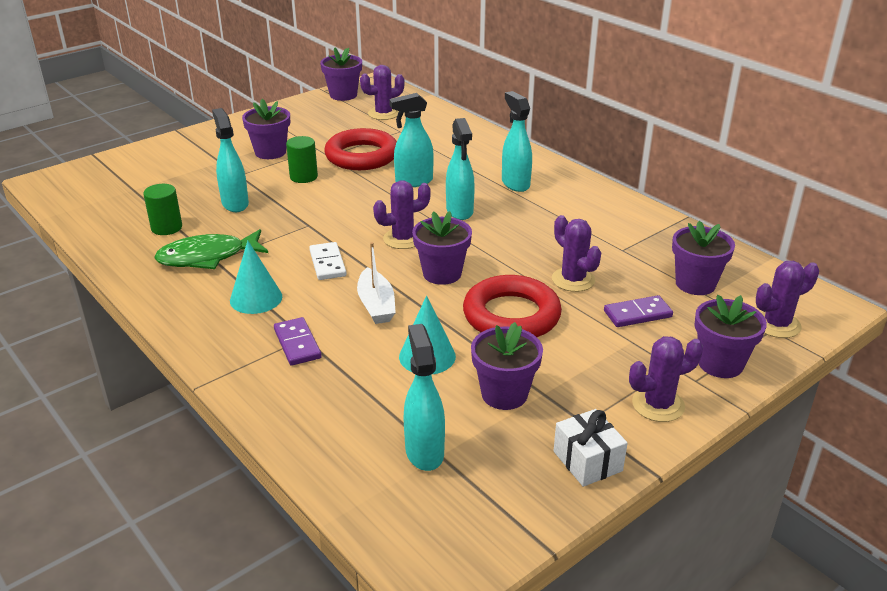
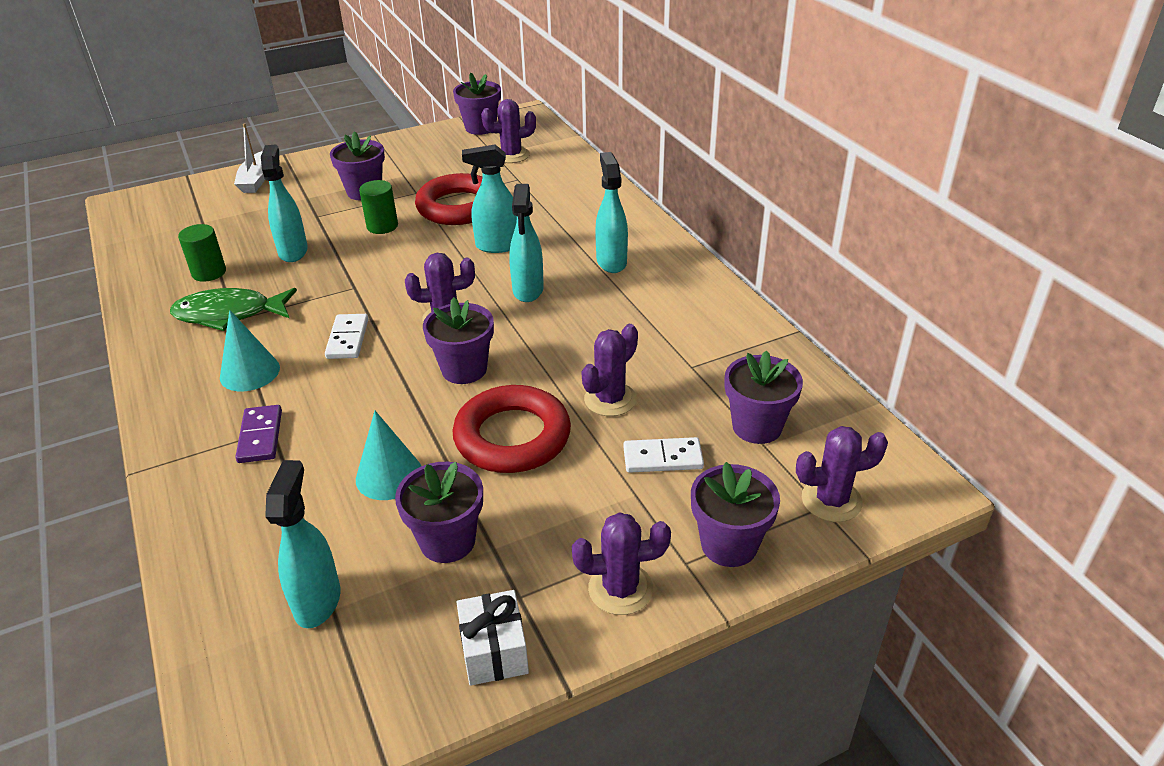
camera: 15 degrees right, 5 degrees up
(376, 305) = (370, 400): white boat -> white boat (256, 180)
(573, 280) = (610, 399): purple cactus -> purple cactus turned 60 degrees clockwise
(637, 314) = (662, 458): purple domino -> white domino

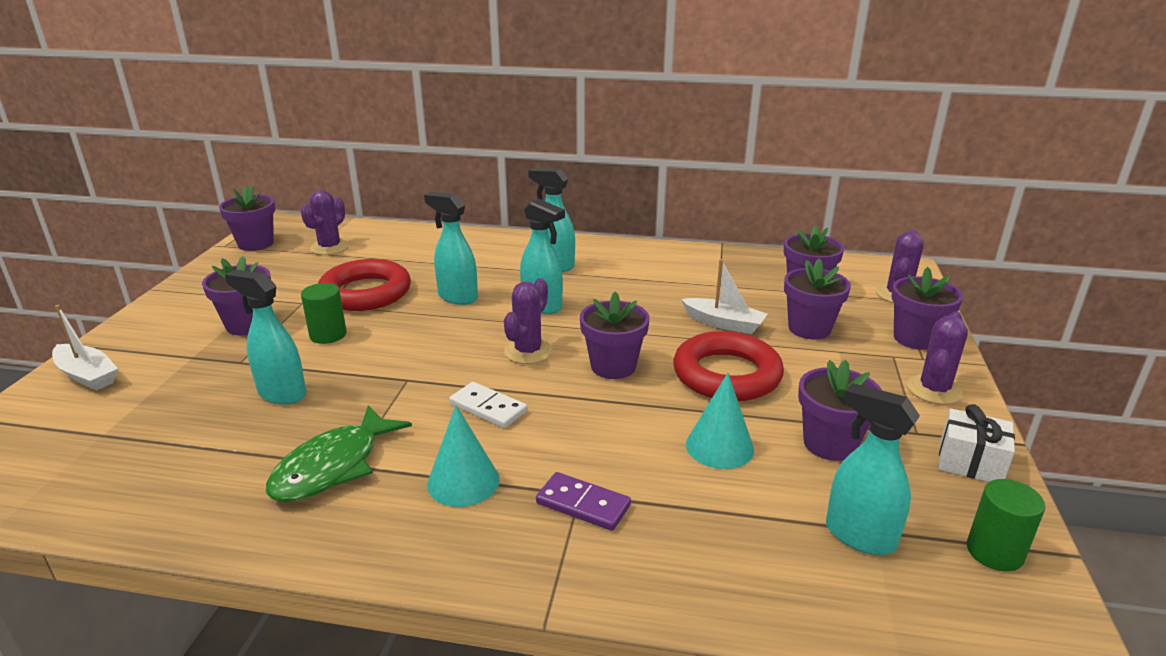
camera: 55 degrees left, 10 degrees down
(209, 272) = (223, 458): green cylinder -> green cylinder (994, 552)
(497, 246) = (457, 297): turquoise spray bottle -> turquoise spray bottle turned 90 degrees clockwise
(610, 399) = (723, 323): purple cactus -> white boat
(662, 458) = (809, 329): white domino -> purple flower pot

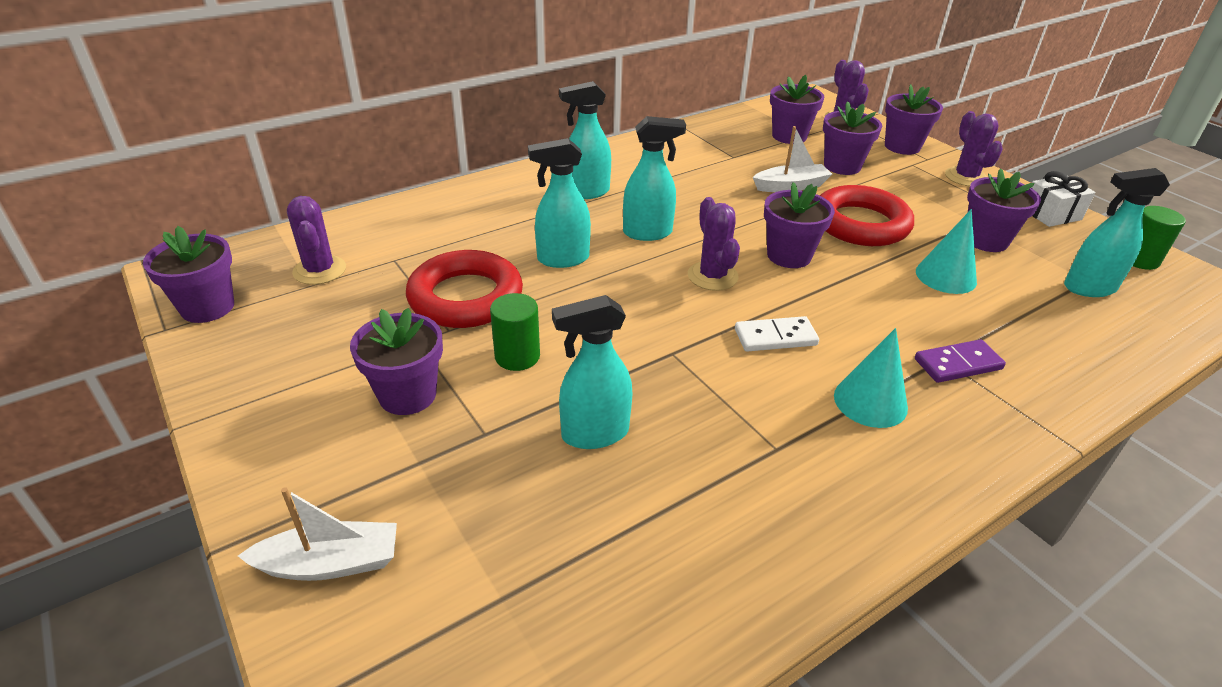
camera: 45 degrees left, 10 degrees up
(333, 466) = (768, 458): green fish -> none

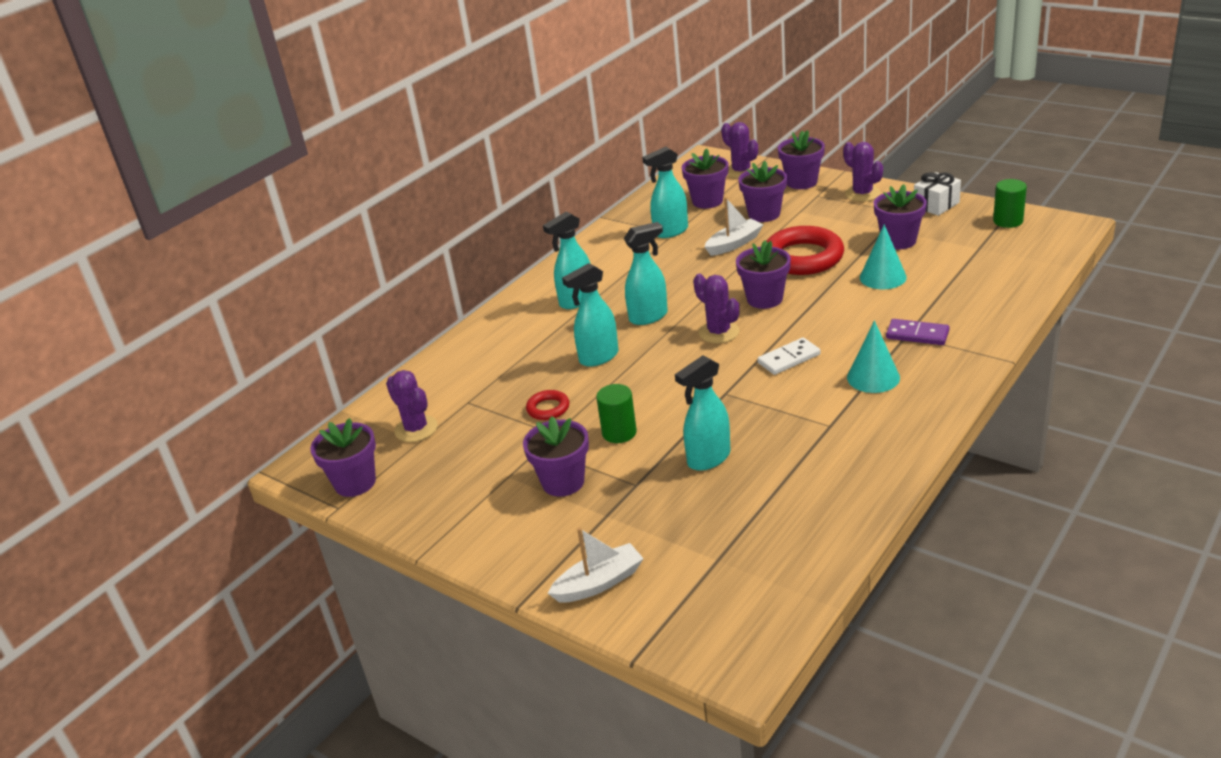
camera: 15 degrees left, 5 degrees down
(466, 297) = (548, 408): red ring -> red ring, size x0.47
(957, 364) = (917, 334): purple domino -> purple domino turned 60 degrees clockwise
(1088, 288) = (981, 253): turquoise spray bottle -> turquoise spray bottle (670, 232)

